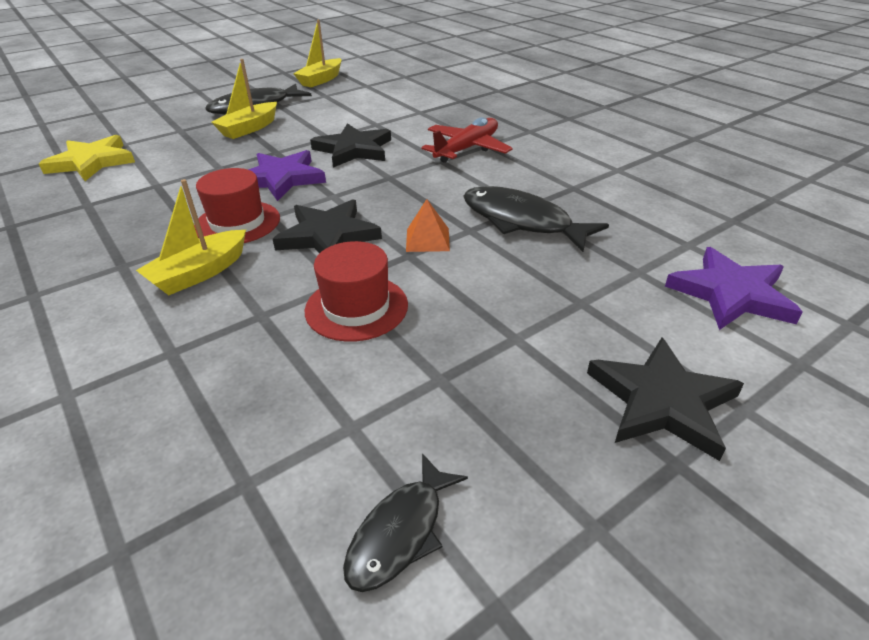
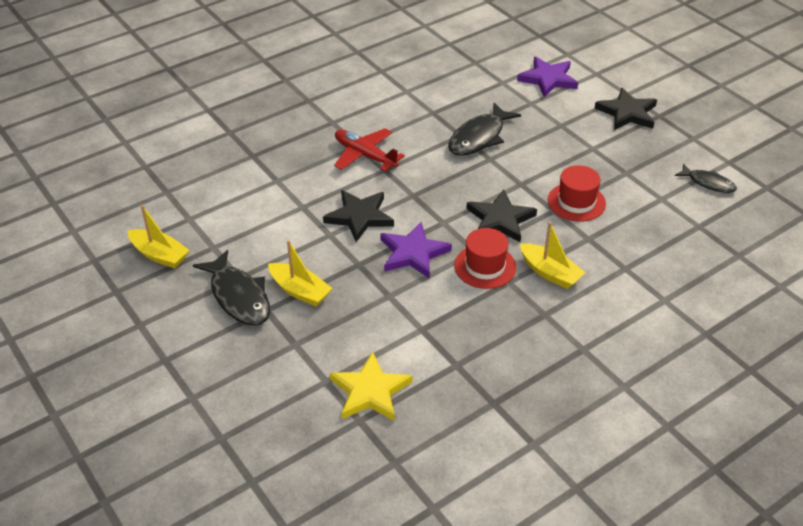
camera: 90 degrees left, 5 degrees up
(427, 239) = (503, 176): orange pyramid -> none

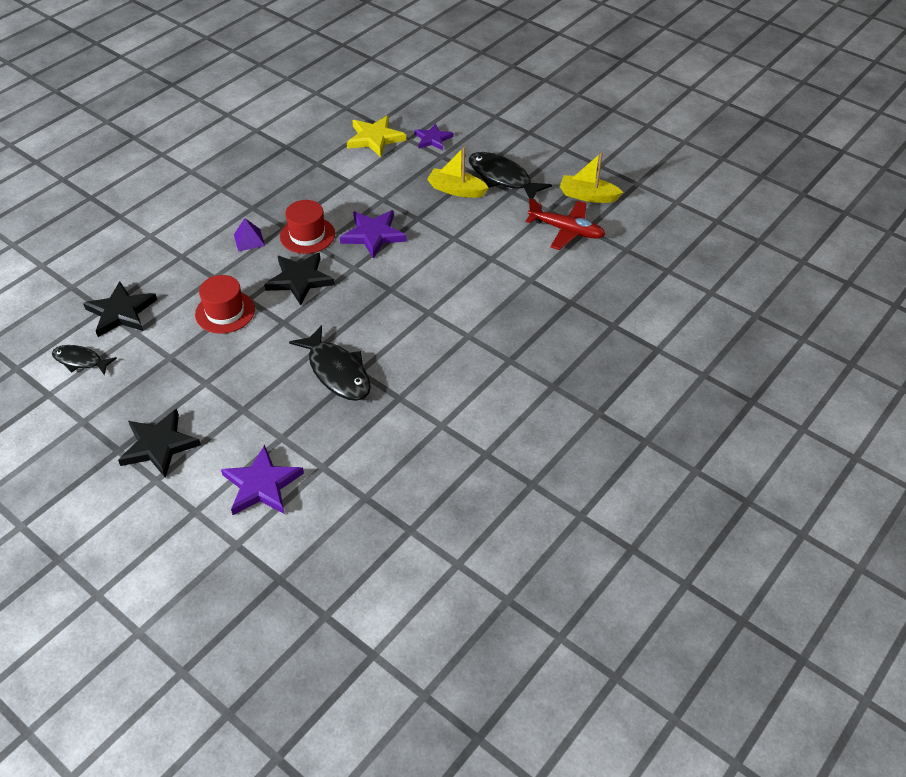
camera: 165 degrees right, 5 degrees up
(294, 374) = (433, 139): none -> purple star
(359, 217) = (433, 258): black star -> black star (121, 312)
(364, 155) = (455, 324): red plane -> red plane (566, 230)
(479, 137) = (337, 372): black fish -> black fish turned 120 degrees clockwise
(550, 273) = (249, 240): yellow boat -> purple pyramid

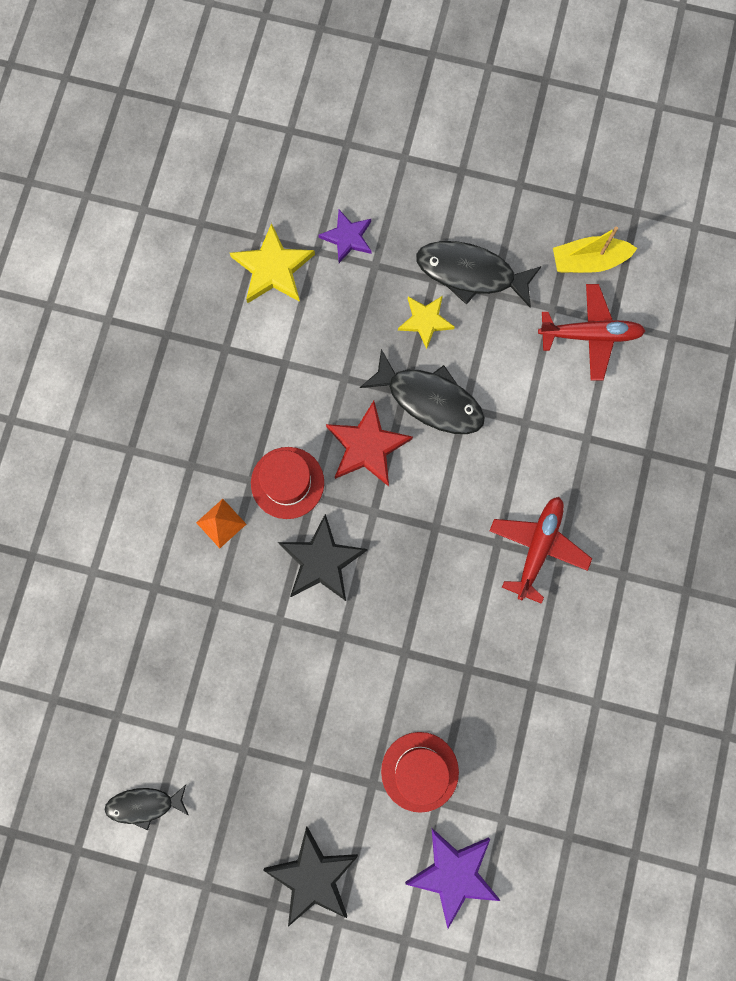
camera: 25 degrees left, 30 degrees up
(121, 312) = (142, 711): black star -> none
(225, 312) = (264, 652): red hat -> red hat (419, 771)
(249, 240) = (221, 523): purple pyramid -> orange pyramid
(337, 372) = (445, 681): black fish -> black fish (429, 400)
(373, 235) = (367, 446): purple star -> red star
(456, 190) = (425, 321): yellow boat -> yellow star
(456, 324) = (538, 547): none -> red plane

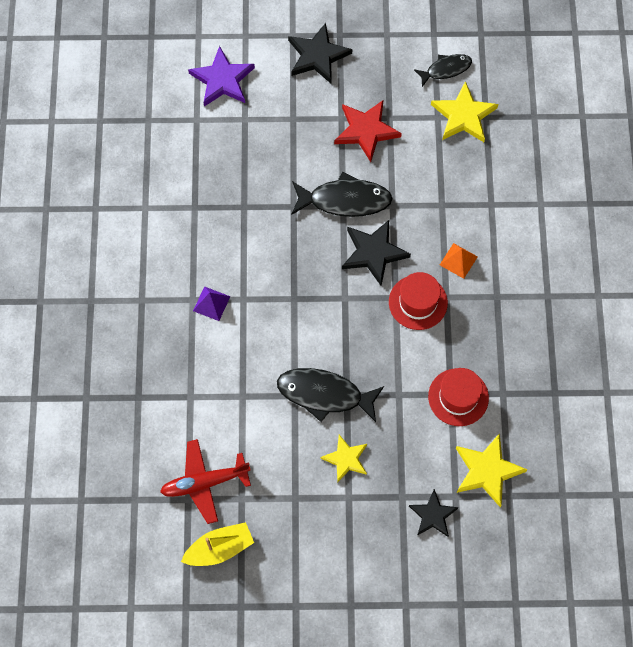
camera: 165 degrees right, 10 degrees down
(145, 725) = (463, 116): none -> yellow star
(347, 237) = (433, 515): purple star -> black star
(367, 446) = (364, 345): red star -> red star (366, 131)
(419, 771) = (262, 134): red hat -> red hat (458, 397)
(471, 273) = (318, 510): black fish -> black fish (345, 200)
(538, 547) = (211, 303): red plane -> purple pyramid

